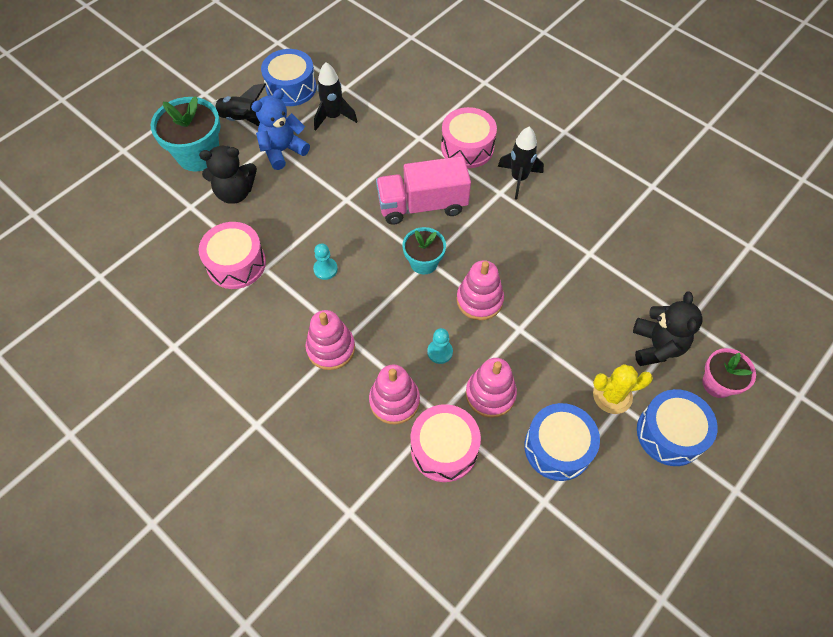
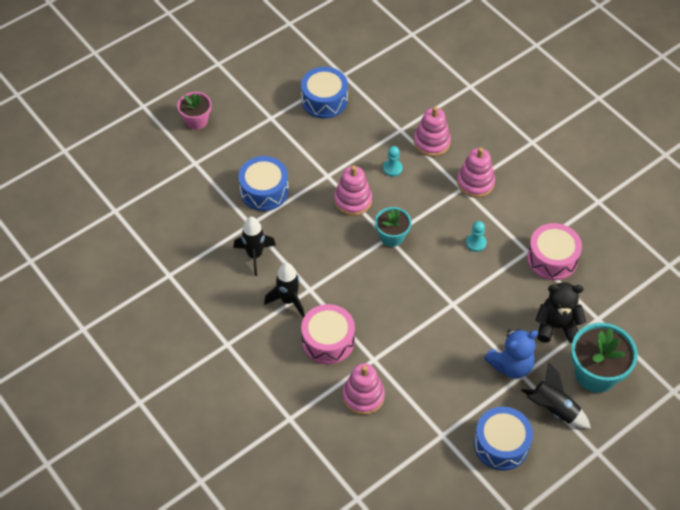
camera: 170 degrees left, 5 degrees down
(333, 117) = (457, 398): black rocket -> black rocket (255, 255)
(422, 205) = (383, 288): pink truck -> none
(444, 448) = (402, 110): pink drum -> none
(490, 394) = (362, 137): pink stacking toy -> pink stacking toy (363, 396)
(612, 396) = (275, 124): yellow cactus -> none
(657, 346) = (228, 149): black teddy bear -> none
(670, 433) = (245, 97): blue drum -> blue drum (264, 191)

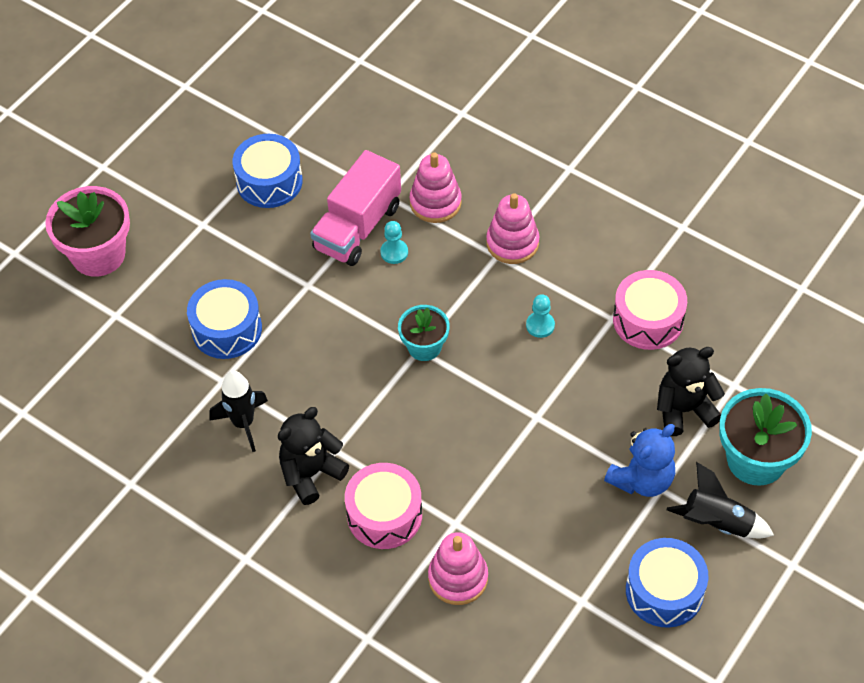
camera: 15 degrees left, 0 degrees up
(196, 120) = (98, 254): pink flower pot -> pink flower pot, size x1.65
(288, 300) = (311, 473): black rocket -> black teddy bear
(353, 200) = (354, 310): pink stacking toy -> none
(373, 145) = (358, 227): none -> pink truck

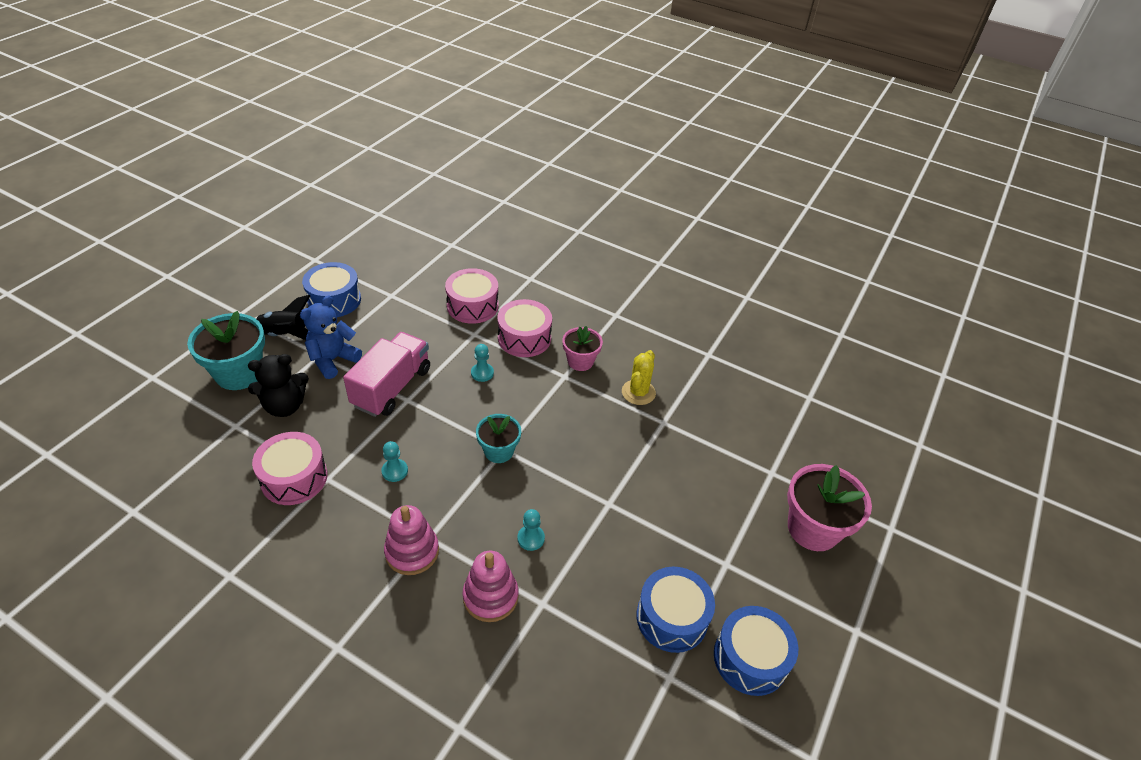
camera: 170 degrees right, 10 degrees down
(227, 329) = (672, 462): blue drum -> blue drum (750, 658)
(243, 423) = (638, 392): black rocket -> yellow cactus
(311, 473) = (580, 361): black teddy bear -> pink flower pot
(358, 227) = (570, 565): pink truck -> pink truck (392, 387)
(443, 456) = (482, 373): none -> turquoise pawn
(458, 578) = (472, 306): pink stacking toy -> pink drum

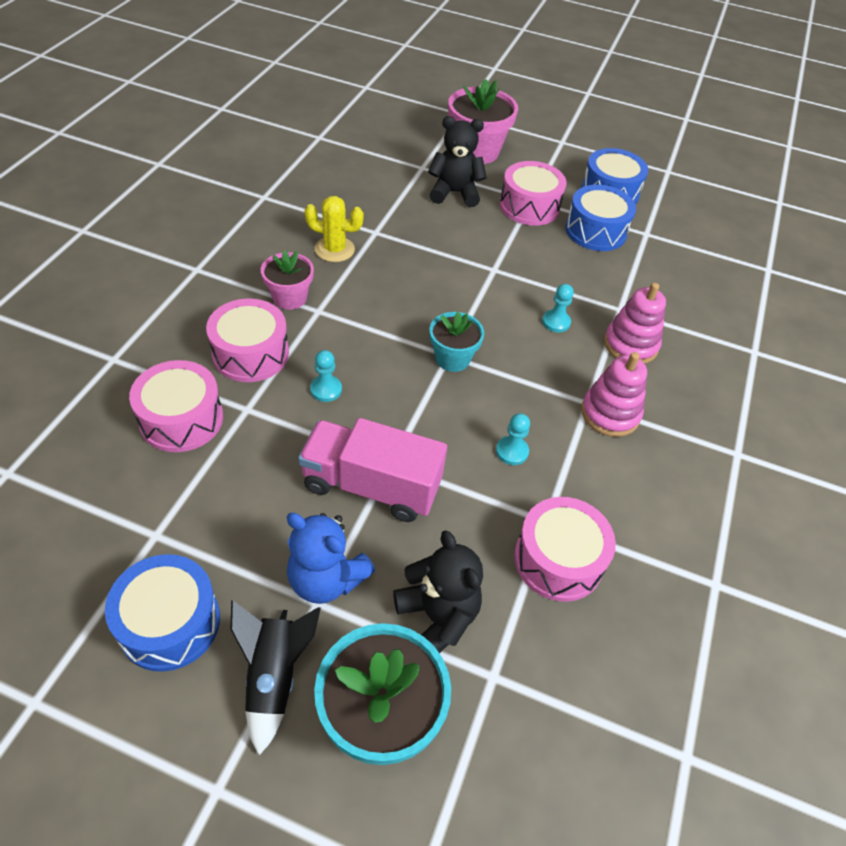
camera: 100 degrees left, 5 degrees up
(712, 559) = (529, 206): none -> pink drum
(730, 493) = (454, 193): none -> black teddy bear

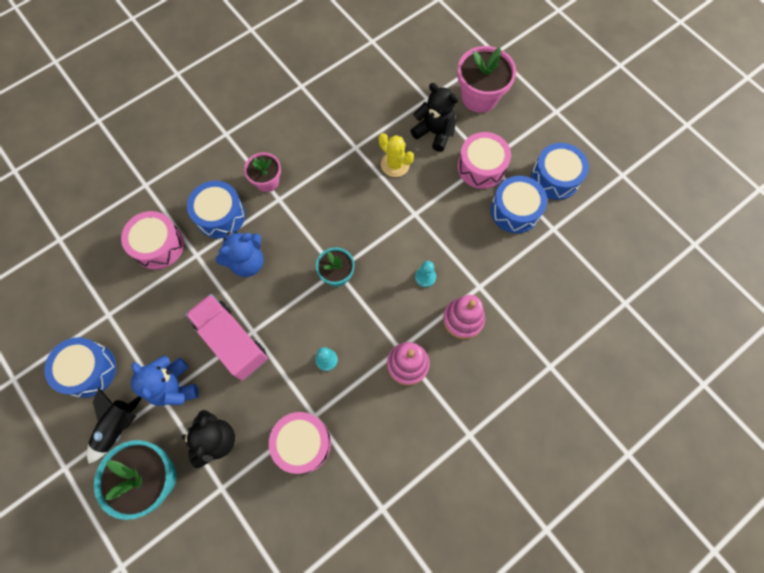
camera: 35 degrees right, 20 degrees up
(250, 354) = (220, 215): pink drum -> blue drum
(326, 389) = (247, 262): turquoise pawn -> blue teddy bear
(334, 249) = (319, 152): yellow cactus -> yellow cactus (395, 164)

